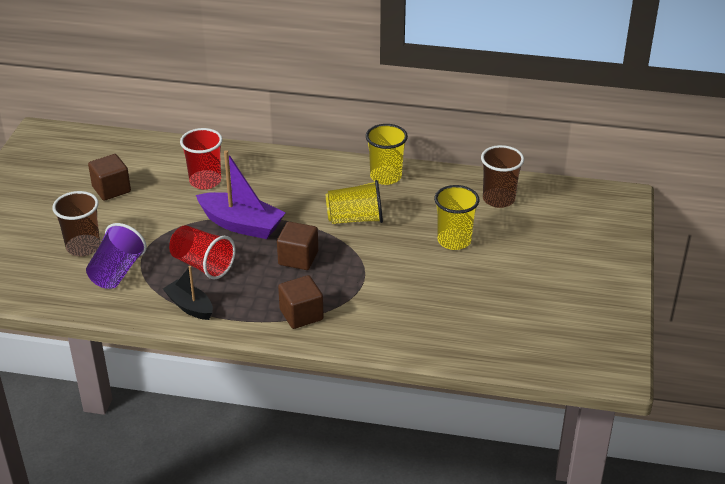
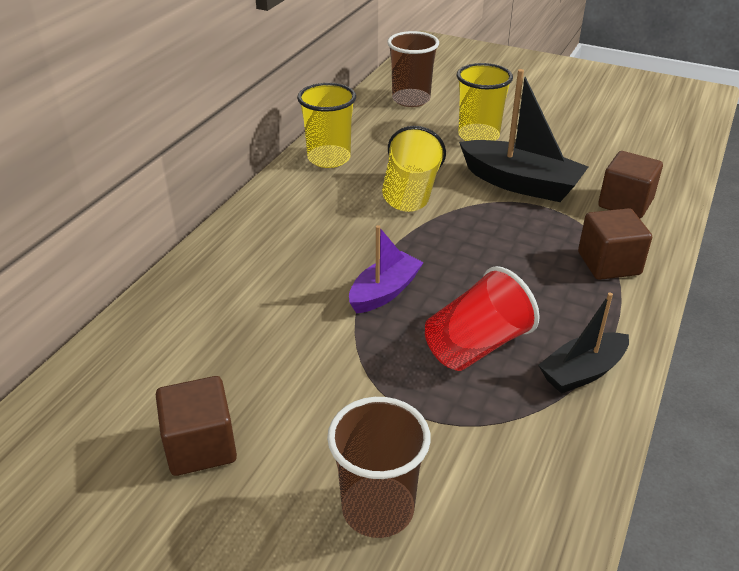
camera: 75 degrees left, 0 degrees up
(117, 272) = (472, 460): purple cup -> none
(205, 181) = (247, 317): red cup -> none
(241, 225) = (384, 292): purple boat -> purple boat, size x0.61
(298, 258) = (483, 250): brown cube -> brown cube (625, 203)
(390, 268) = (521, 184): none -> black boat

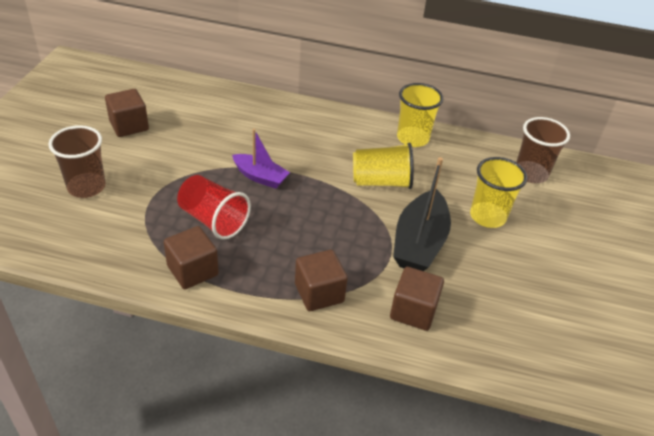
camera: 75 degrees right, 5 degrees up
(582, 372) = (192, 270): black boat -> brown cube

